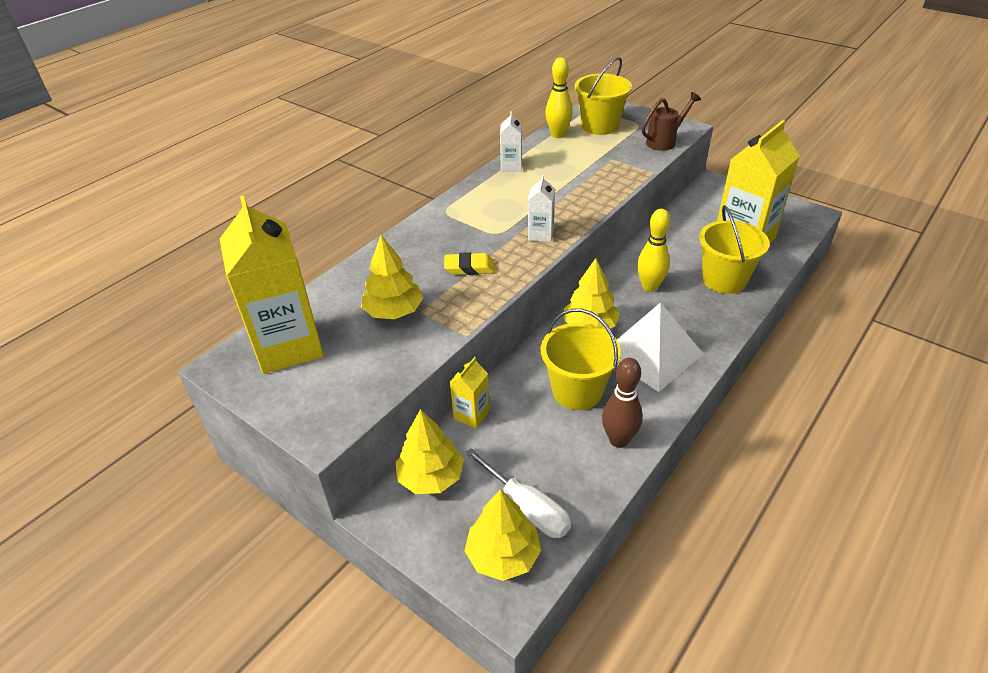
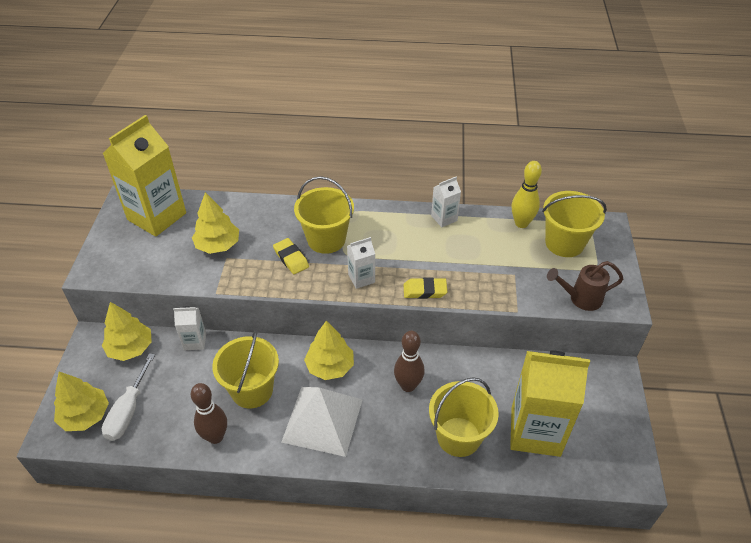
camera: 55 degrees right, 5 degrees up
(466, 237) = (326, 239): none -> yellow bucket
(471, 414) = (195, 341): yellow carton -> white carton
(589, 206) = (425, 291): none -> yellow eraser
(650, 287) = (408, 385): yellow bowling pin -> brown bowling pin
(664, 141) = (580, 298): brown watering can -> brown watering can turned 150 degrees clockwise

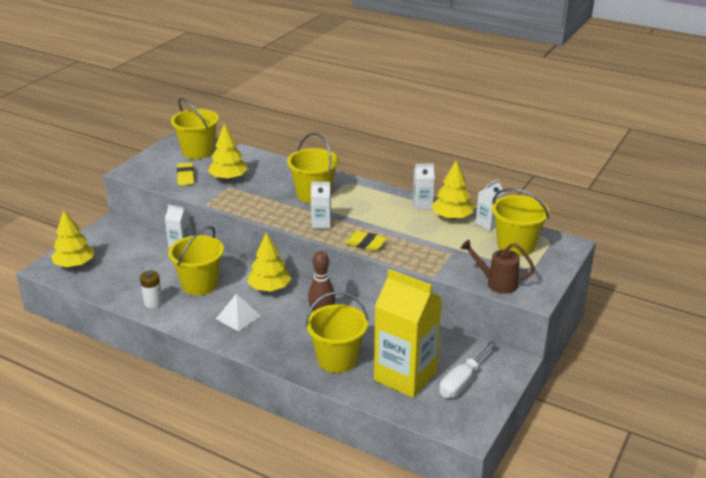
camera: 25 degrees right, 15 degrees down
(128, 410) = (105, 270): white screwdriver -> white screwdriver (462, 381)
(130, 348) = (132, 236): yellow tree -> yellow tree (452, 217)
(157, 216) = (198, 151): yellow carton -> yellow bucket
(215, 437) = (153, 302): brown bowling pin -> white battery
(291, 258) = (277, 199): yellow eraser -> yellow eraser (186, 176)
(322, 420) = (238, 317): white pyramid -> white pyramid, size x0.56
(521, 223) = (488, 224): yellow bowling pin -> white carton

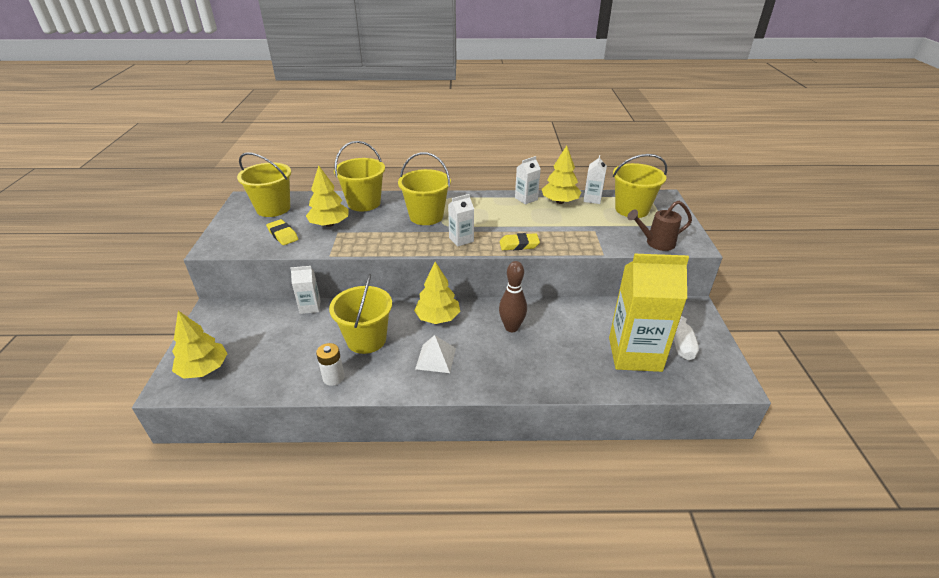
camera: 30 degrees left, 5 degrees up
(337, 359) = (565, 362): yellow bucket -> yellow bucket (364, 203)

